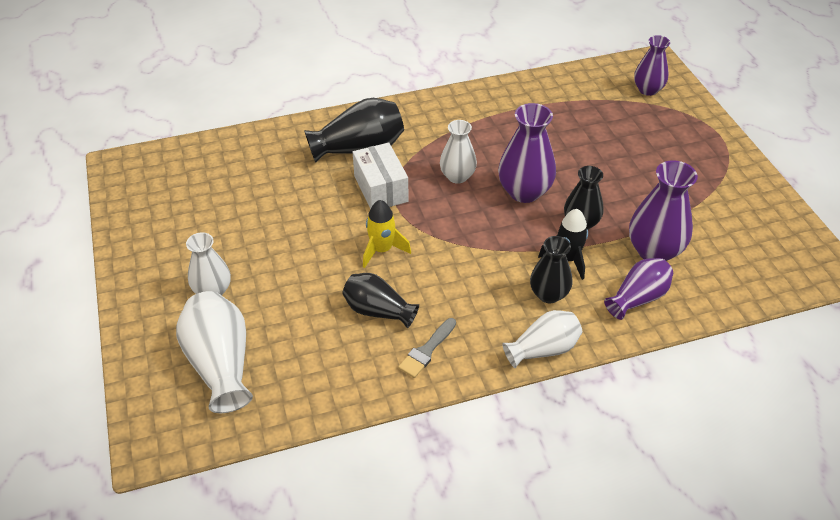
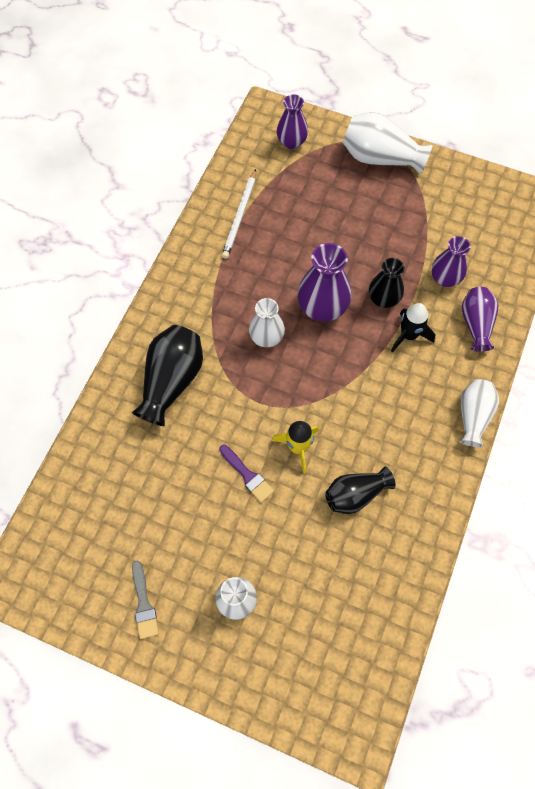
camera: 50 degrees left, 20 degrees up
(220, 364) = (318, 642): white vase -> white vase (380, 158)
(326, 235) = (247, 475): none -> purple brush
(381, 189) = (231, 400): white box -> none
(426, 350) = (417, 489): grey brush -> grey brush (144, 604)
(543, 102) = (240, 216): none -> white pencil
(548, 294) = (430, 373): black vase -> none
(654, 251) = (445, 278): purple vase -> purple vase, size x0.66

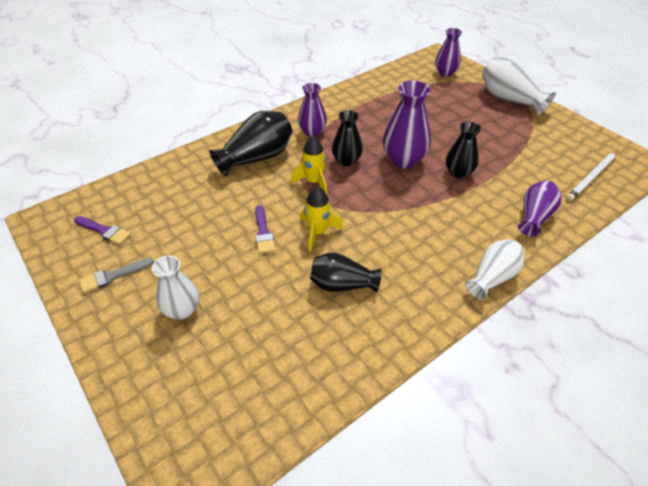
camera: 30 degrees right, 20 degrees down
(89, 560) = (104, 231): none -> purple brush
(144, 604) = (113, 276): grey brush -> grey brush turned 45 degrees clockwise
(240, 216) = (379, 95): white pencil -> white pencil (592, 177)
(252, 385) = (313, 182): none -> yellow rocket
(266, 337) = (346, 160): white vase -> black vase
(408, 335) = (465, 201): black rocket -> none
(445, 278) = (522, 179): purple vase -> purple vase (312, 132)

